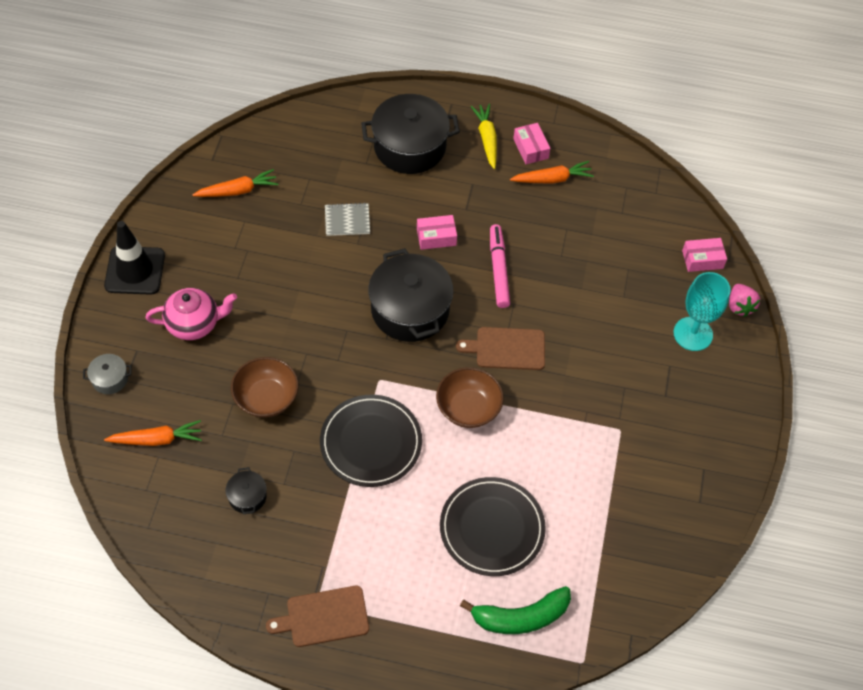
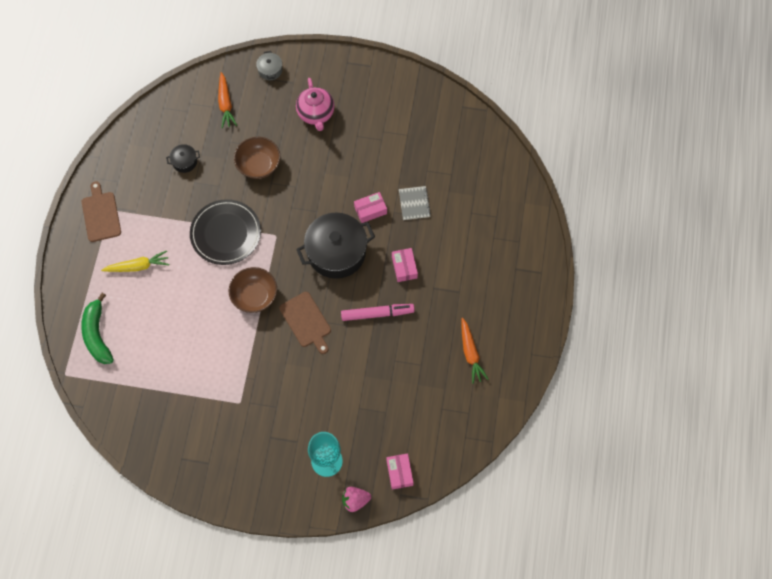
camera: 90 degrees right, 10 degrees up
(135, 270) = (358, 71): black traffic cone -> none
(238, 190) = (435, 127): orange carrot -> none
(409, 147) = (491, 243): black pot -> none
(486, 139) = (506, 301): yellow carrot -> yellow carrot (138, 266)
(492, 528) = (161, 314): black plate -> none
(507, 348) = (306, 321): brown cutting board -> brown cutting board turned 150 degrees clockwise
(530, 148) = (501, 336): pink box -> pink box (370, 210)

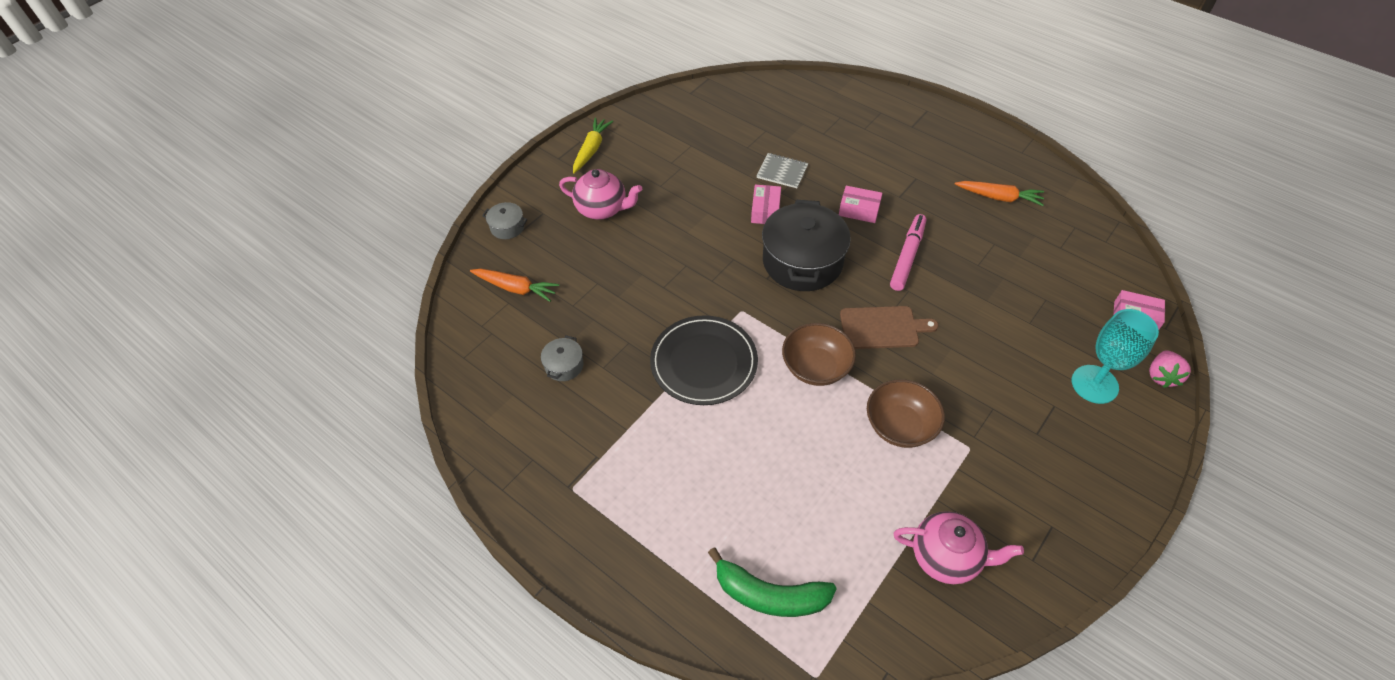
camera: 60 degrees left, 15 degrees down
(101, 215) = (571, 504): brown cutting board -> none
(138, 266) = (687, 489): yellow carrot -> yellow carrot (591, 149)
(161, 413) = (946, 557): none -> pink teapot
(184, 162) = (564, 365): black pot -> grey pot
(259, 165) = (629, 289): brown bowl -> brown bowl (900, 426)

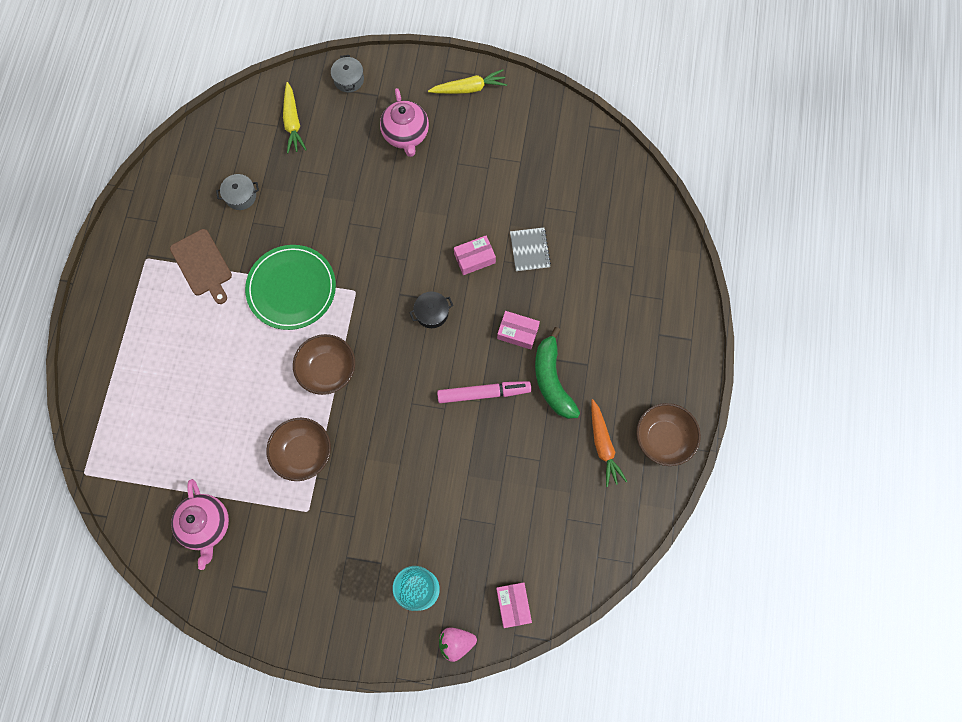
camera: 60 degrees right, 20 degrees up
(516, 288) = (293, 122): orange carrot -> yellow carrot
(704, 362) = (291, 288): black plate -> green plate
(769, 595) = (126, 421): green banana -> green banana (552, 380)
(802, 262) = (432, 313): black pot -> black pot, size x0.44
(859, 210) = (517, 332): pink box -> pink box turned 60 degrees counterclockwise
(882, 328) = (393, 403): brown cutting board -> brown cutting board (202, 265)
(1009, 159) = (663, 438): none -> brown bowl

